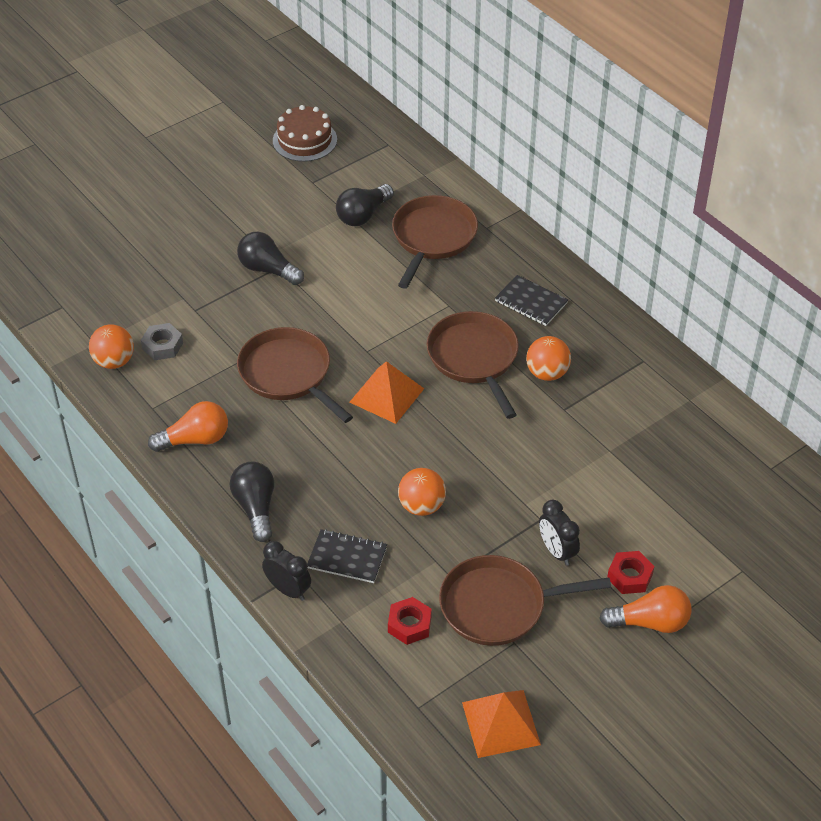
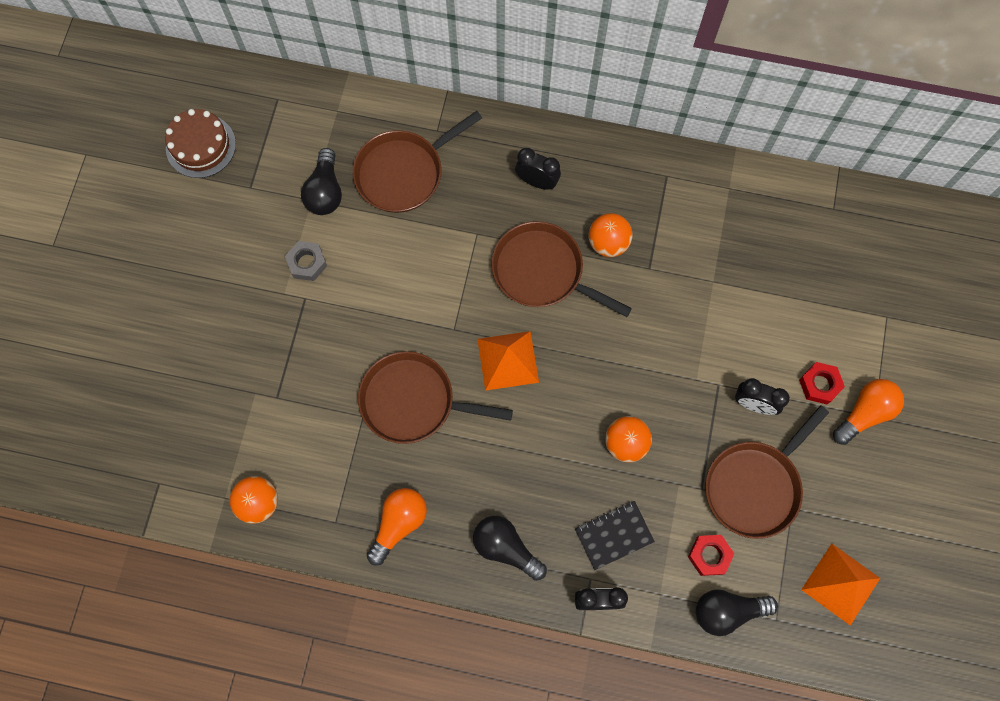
camera: 40 degrees left, 25 degrees up
(162, 346) = (284, 455): grey nut -> grey nut (307, 263)
(268, 270) = (299, 309): black light bulb -> black light bulb (727, 611)
(432, 237) = (403, 173): brown pan -> brown pan turned 105 degrees counterclockwise
(531, 302) = (537, 182): black notebook -> black clock

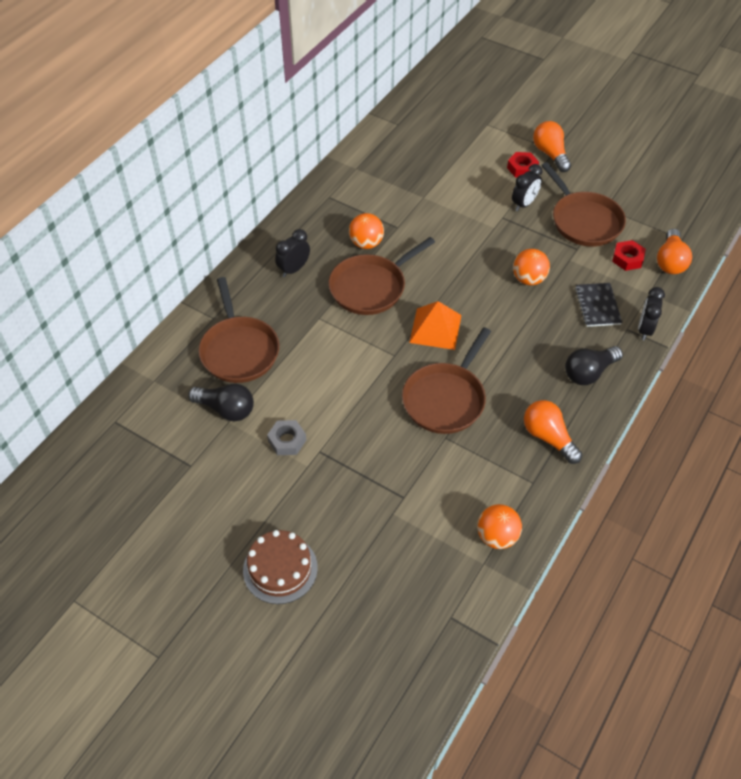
camera: 70 degrees left, 20 degrees down
(201, 146) = (125, 495): brown cake -> brown cake (280, 569)
(727, 611) = (670, 261): black light bulb -> orange light bulb
(840, 583) = (665, 200): orange pyramid -> none

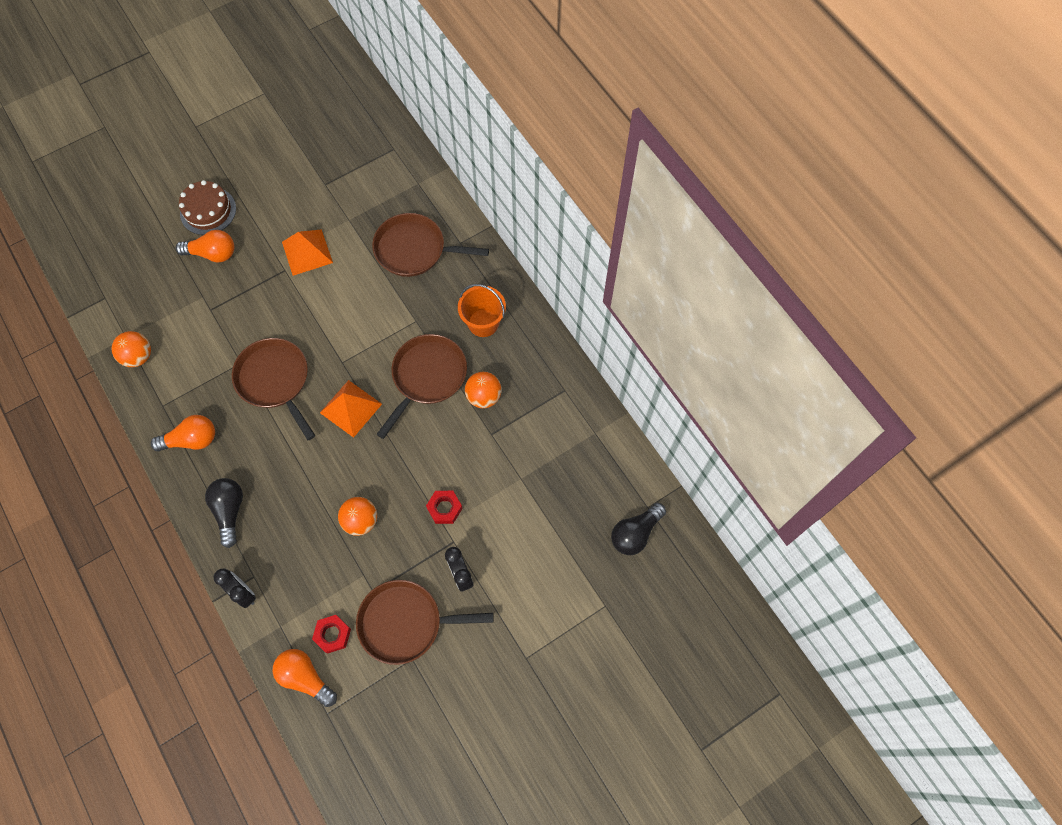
camera: 115 degrees right, 15 degrees up
(226, 409) = (361, 222): black light bulb -> black light bulb (635, 533)
(287, 441) = (307, 252): grey nut -> orange pyramid
(294, 269) = (483, 323): black clock -> orange bucket
(370, 287) = (427, 376): brown pan -> brown pan turned 45 degrees clockwise
(522, 168) = (514, 603): red nut -> red nut (444, 508)
(550, 154) = (522, 649): orange light bulb -> orange light bulb (212, 253)
(597, 306) = (294, 566): black notebook -> none

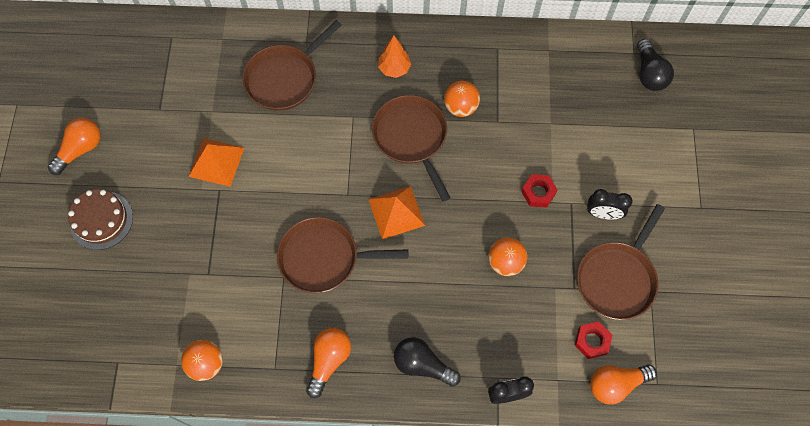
camera: 55 degrees left, 0 degrees up
(212, 253) = (151, 241): orange light bulb -> orange light bulb (80, 149)
(483, 323) = (394, 69): orange bucket -> orange tree

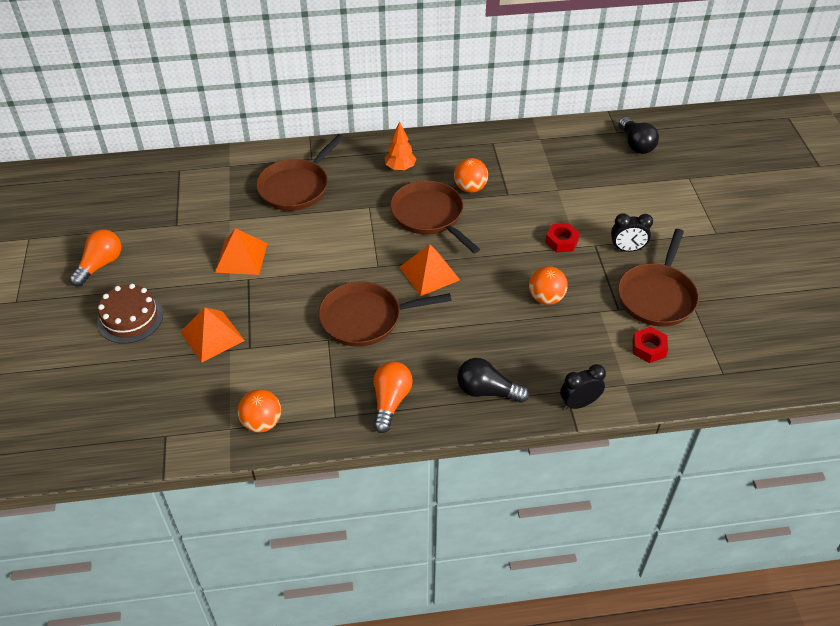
camera: 10 degrees left, 20 degrees down
(175, 254) = (212, 336): none -> orange pyramid
(616, 384) = (683, 379): orange light bulb -> none

